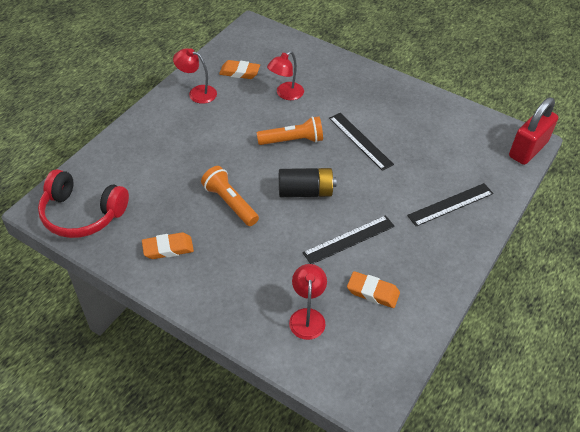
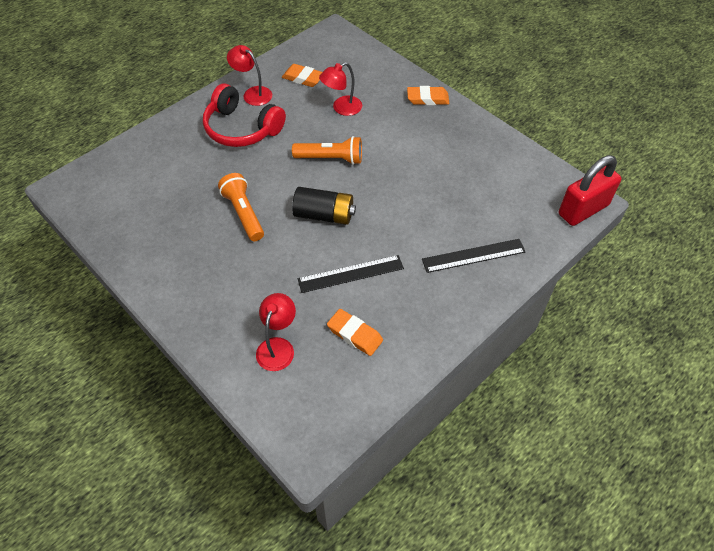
camera: 15 degrees right, 5 degrees up
(82, 214) = (98, 199): red headphones -> red headphones (242, 128)
(168, 248) = (166, 249): orange eraser -> orange eraser (427, 99)
(360, 141) = (401, 170): black ruler -> none

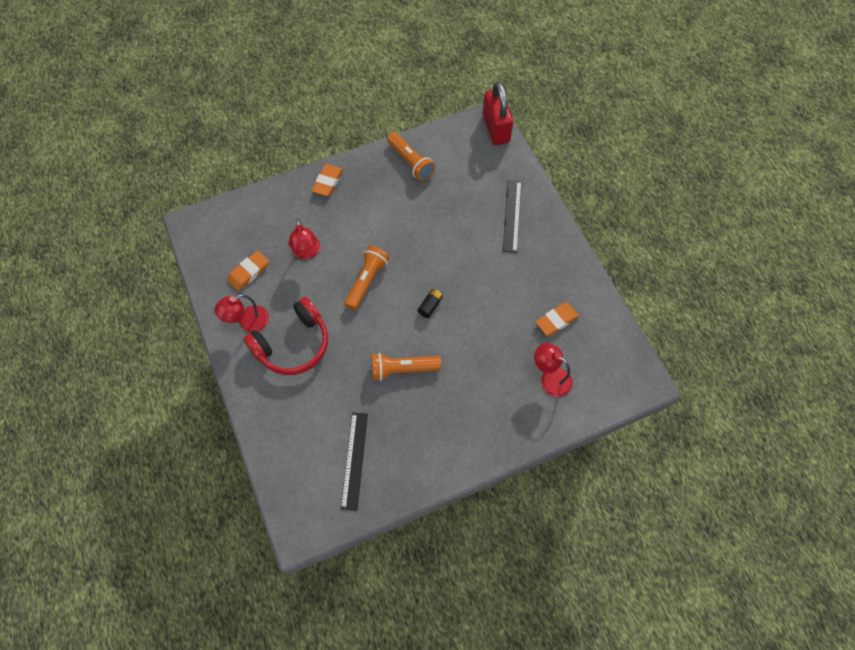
camera: 70 degrees left, 10 degrees up
(324, 215) = (430, 306): black battery -> black battery, size x0.54
(350, 274) = (499, 305): black ruler -> black ruler (354, 460)
(489, 151) = (410, 162): none -> orange flashlight

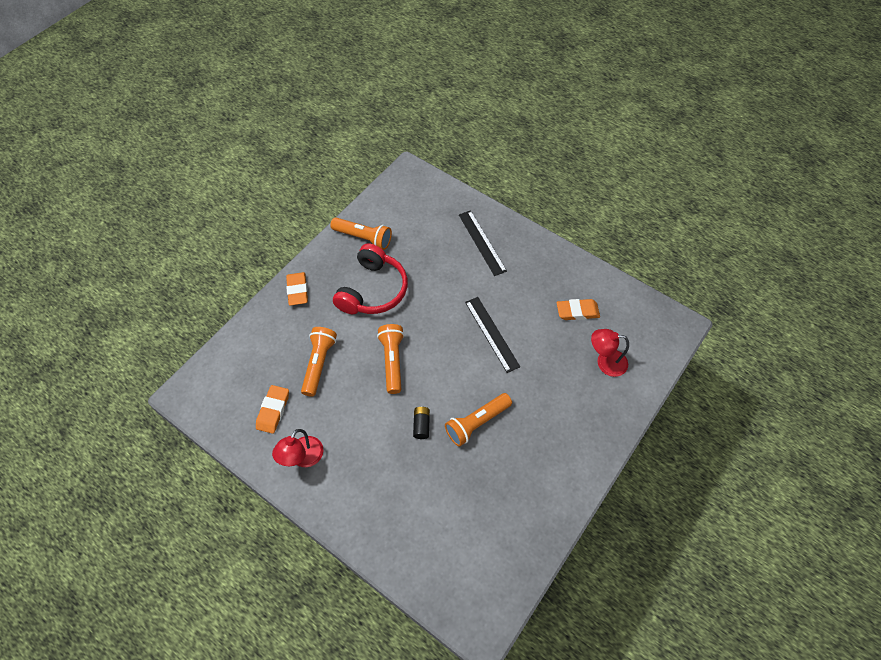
camera: 30 degrees left, 5 degrees down
(293, 344) = (360, 455): red headphones -> red headphones (373, 290)
(307, 253) = (319, 364): red lamp -> orange flashlight
(354, 460) = (488, 530): black ruler -> black ruler (491, 334)
(430, 306) = (464, 354): black battery -> black battery (421, 425)
(496, 128) = (419, 176): red padlock -> none
(556, 320) = (577, 311): orange eraser -> orange eraser turned 60 degrees clockwise

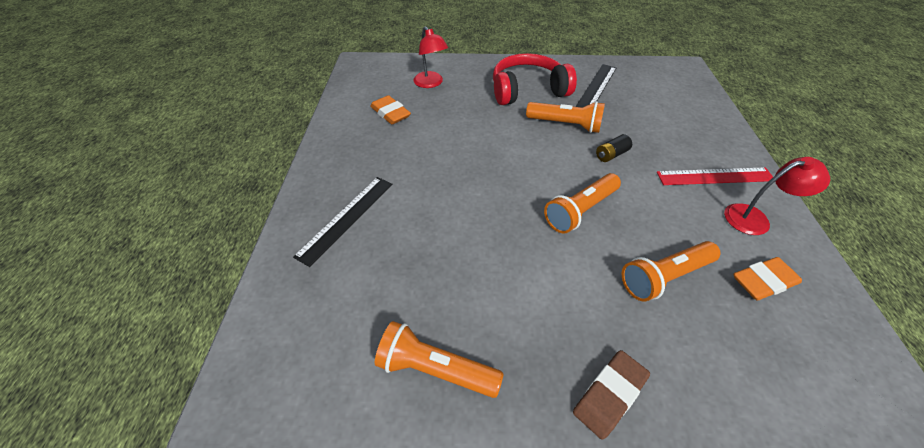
camera: 125 degrees left, 10 degrees down
(297, 290) = (609, 395): orange eraser -> brown eraser
(348, 475) = (715, 176): none -> red ruler
(363, 238) = (435, 368): orange flashlight -> orange flashlight turned 60 degrees counterclockwise
(373, 290) = (513, 290): red headphones -> red headphones (528, 90)
(491, 334) = (468, 154): black ruler -> black ruler (596, 87)

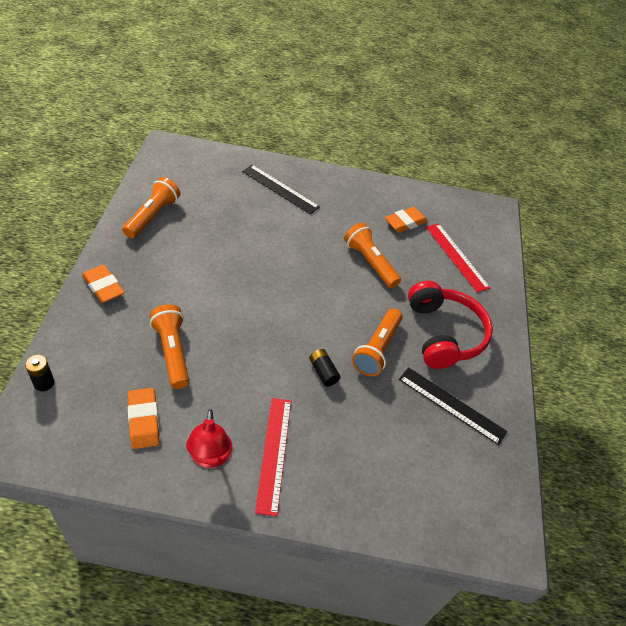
camera: 90 degrees right, 0 degrees up
(431, 83) = (456, 256): red lamp -> red ruler
(580, 210) = (255, 321): orange flashlight -> orange flashlight (370, 262)
(609, 395) = (103, 286): brown eraser -> orange eraser
(806, 415) = (44, 383): none -> black battery

